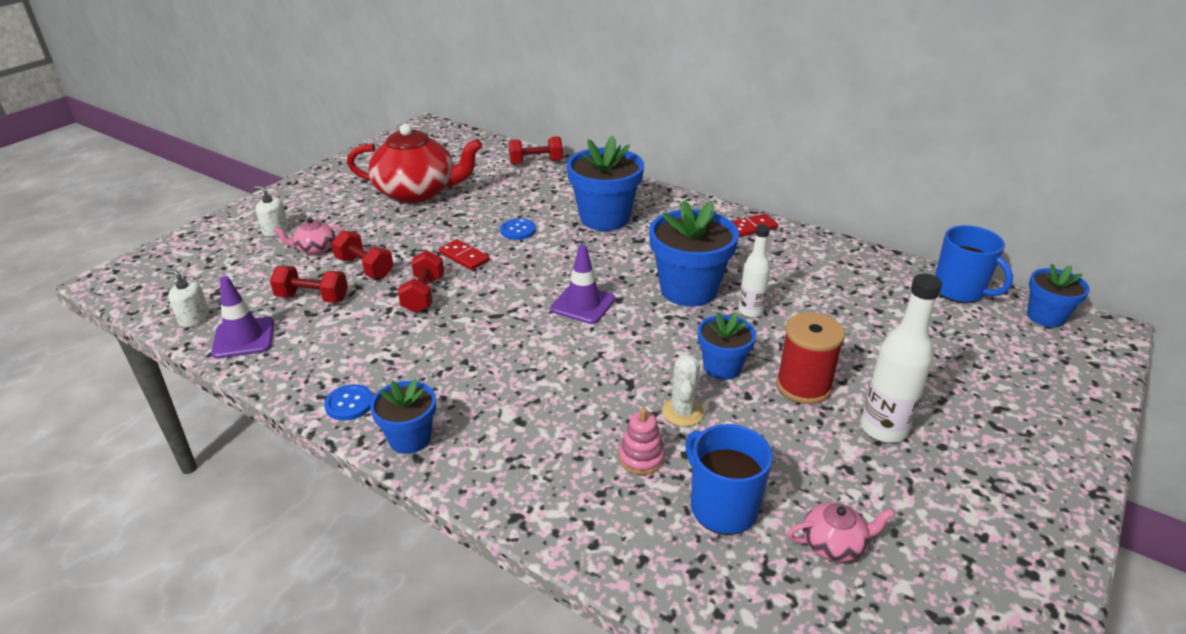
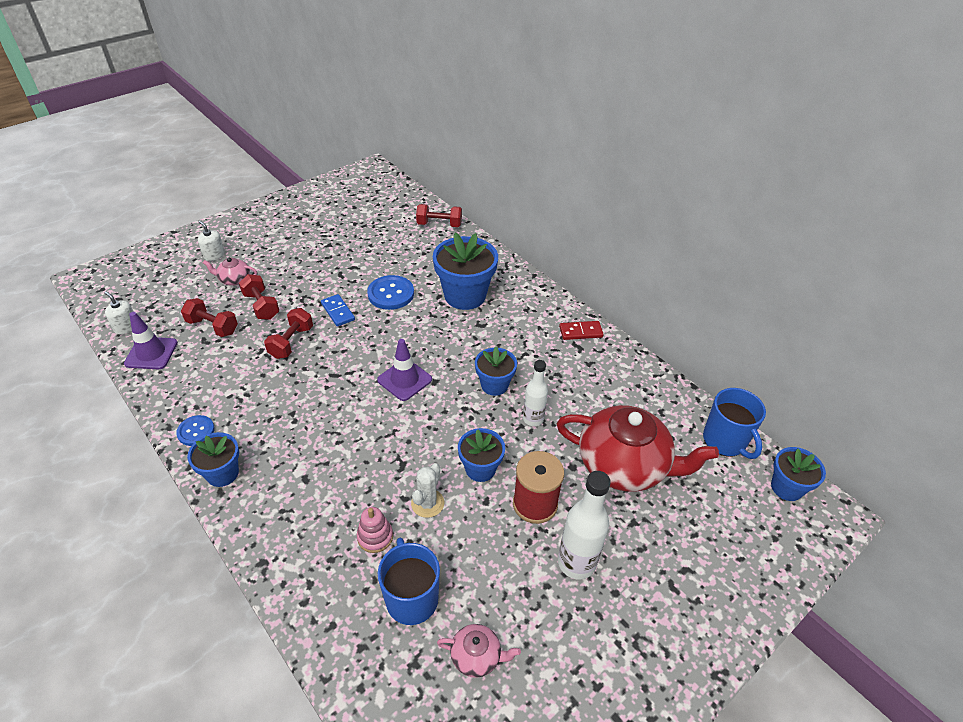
camera: 15 degrees right, 10 degrees up
(417, 192) = (333, 237): red teapot -> red teapot (624, 465)
(464, 257) = (338, 312): red domino -> blue domino
(518, 230) = (391, 294): blue button -> blue button, size x1.60
(688, 290) = (494, 385): blue flower pot -> blue flower pot, size x0.58

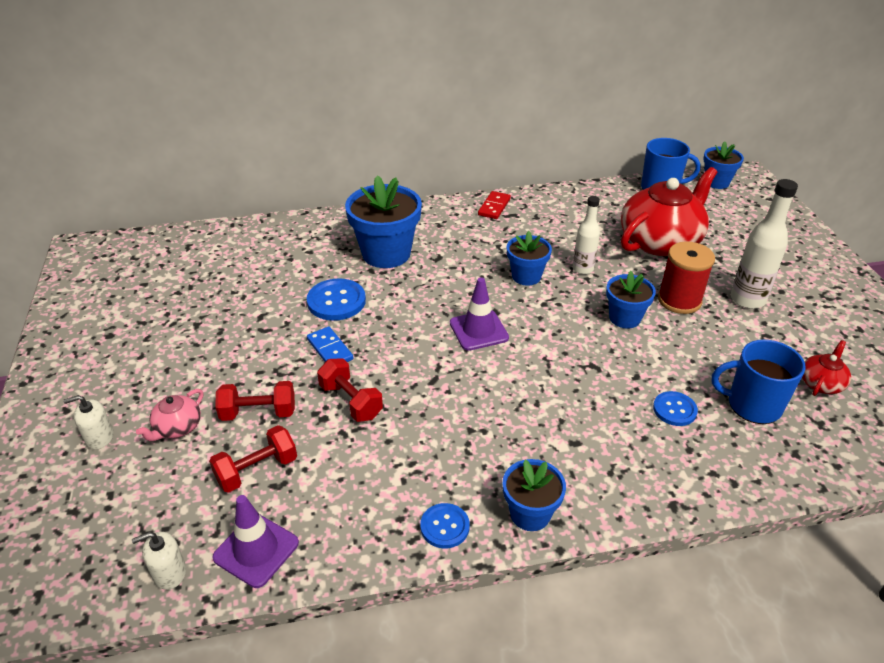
camera: 60 degrees left, 5 degrees down
(338, 312) = (330, 349): blue domino -> blue domino turned 60 degrees clockwise
(375, 537) = (674, 410): pink stacking toy -> blue button
(427, 503) = (649, 363): white cactus -> none
(439, 224) = (252, 233): red dumbbell -> none
(477, 656) = (821, 383): pink teapot -> red teapot

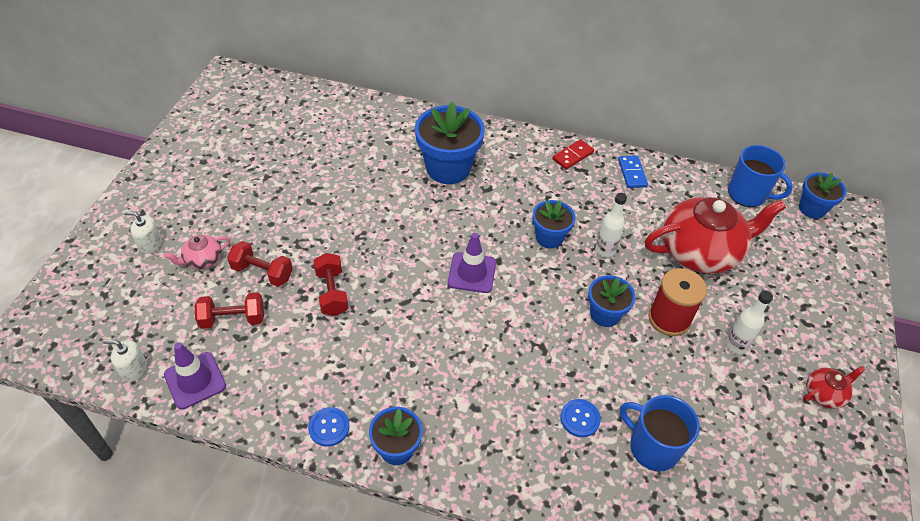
camera: 25 degrees right, 10 degrees up
(330, 349) = (346, 240): blue domino -> blue domino (632, 173)
(336, 301) = (379, 198): blue button -> none
(747, 299) = (735, 345): white bottle -> white bottle, size x0.65
(821, 383) = (735, 457): red teapot -> red teapot (824, 393)

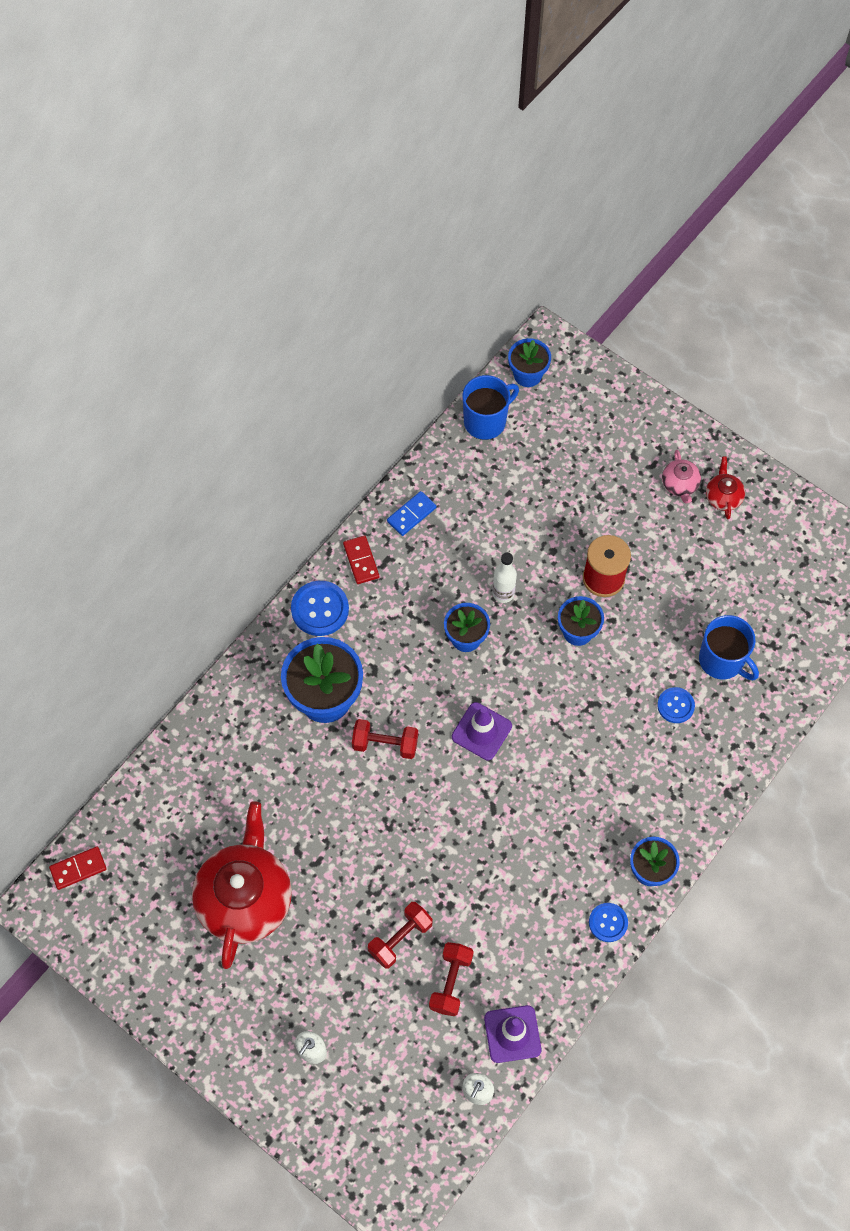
camera: 65 degrees left, 15 degrees up
(203, 259) = (357, 997): pink teapot -> pink teapot (680, 484)
(259, 84) = (78, 868): none -> red domino
(332, 293) = (454, 875): red dumbbell -> red dumbbell (385, 744)
(518, 145) = (320, 609): none -> blue button
(632, 173) = (411, 514): blue domino -> blue domino turned 60 degrees counterclockwise
(652, 447) = (722, 660): blue mug -> blue mug turned 105 degrees counterclockwise
(701, 251) = (538, 507): red teapot -> red teapot (245, 898)
(735, 345) = (652, 538): white bottle -> none

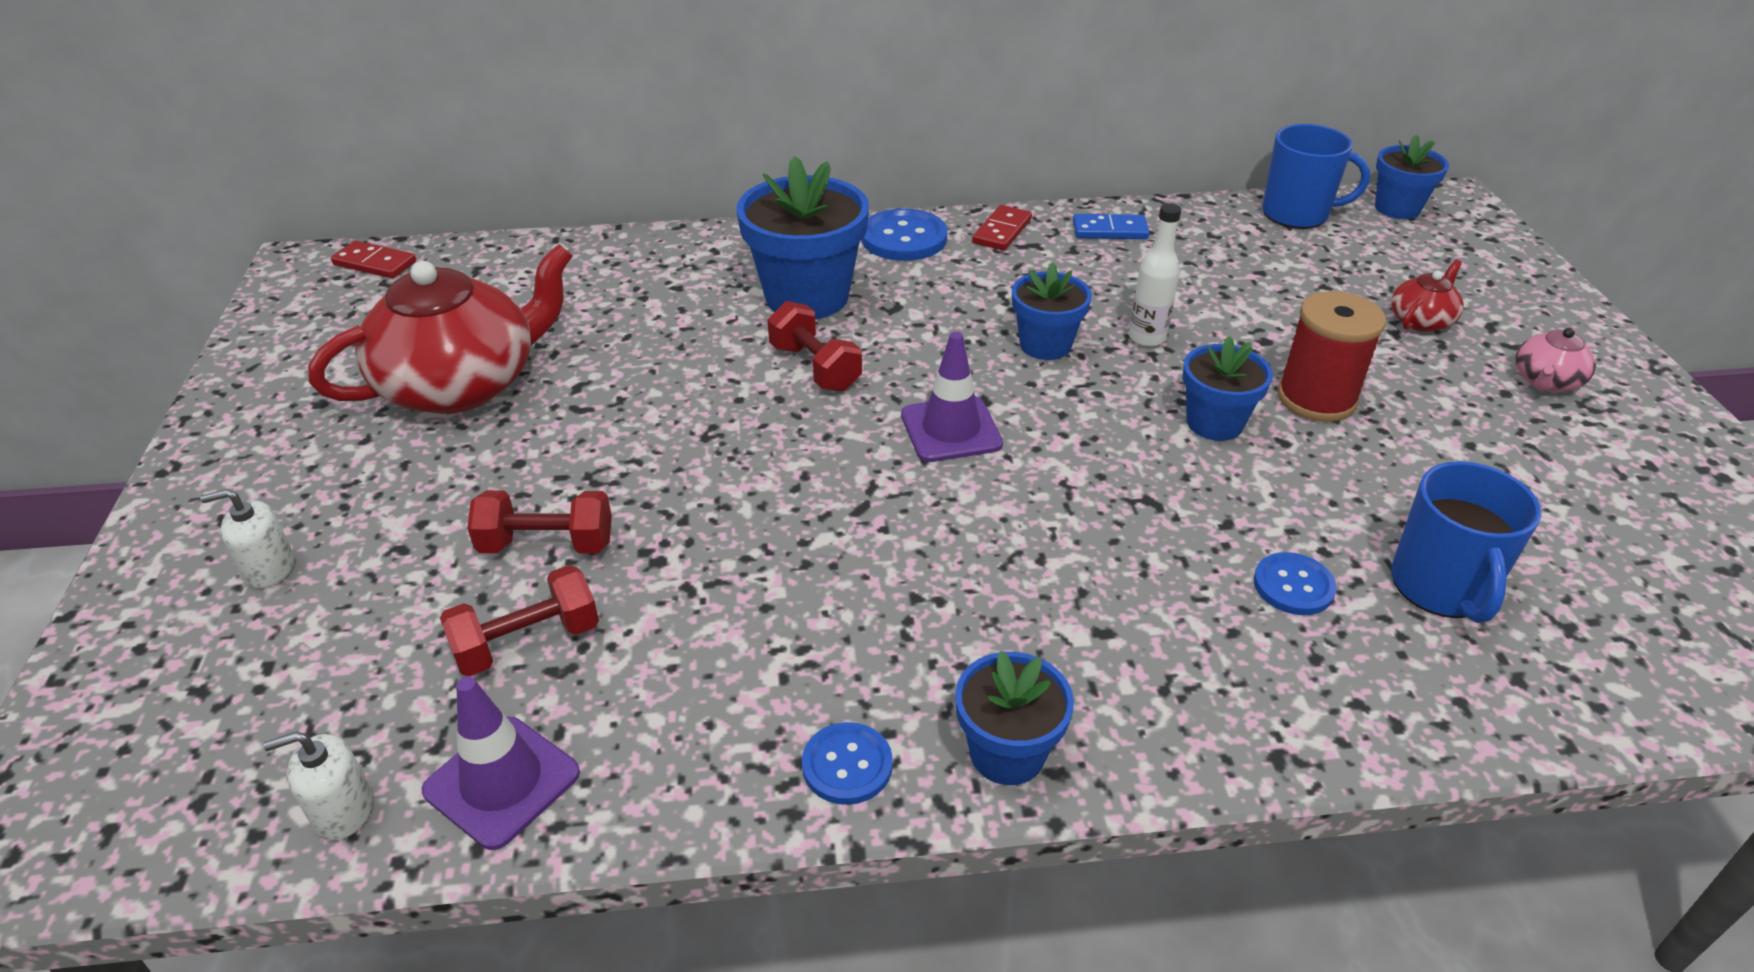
camera: 45 degrees right, 25 degrees down
(723, 496) = (1617, 426): red teapot -> red teapot (1421, 320)

